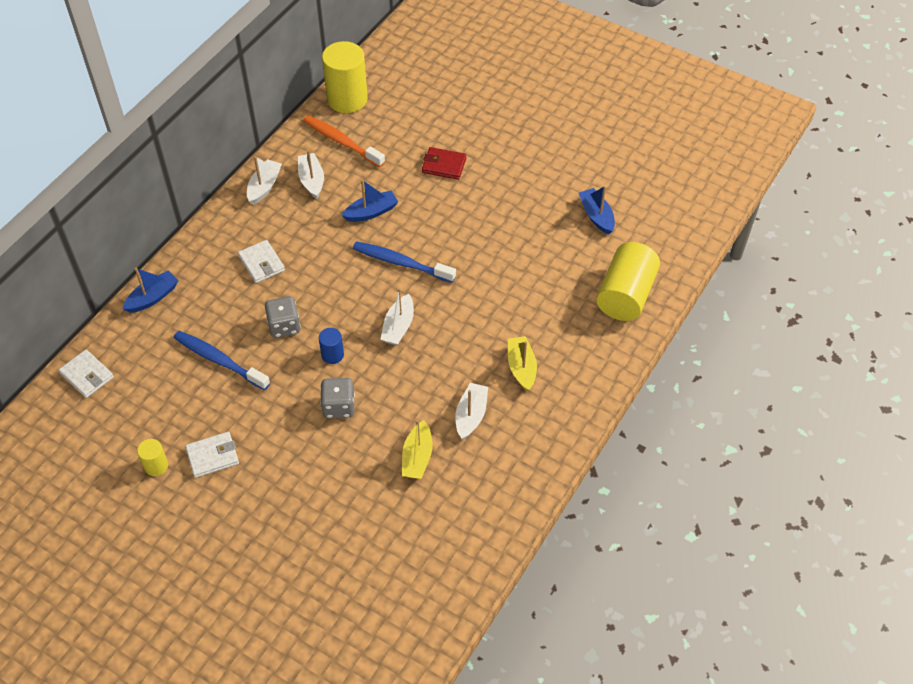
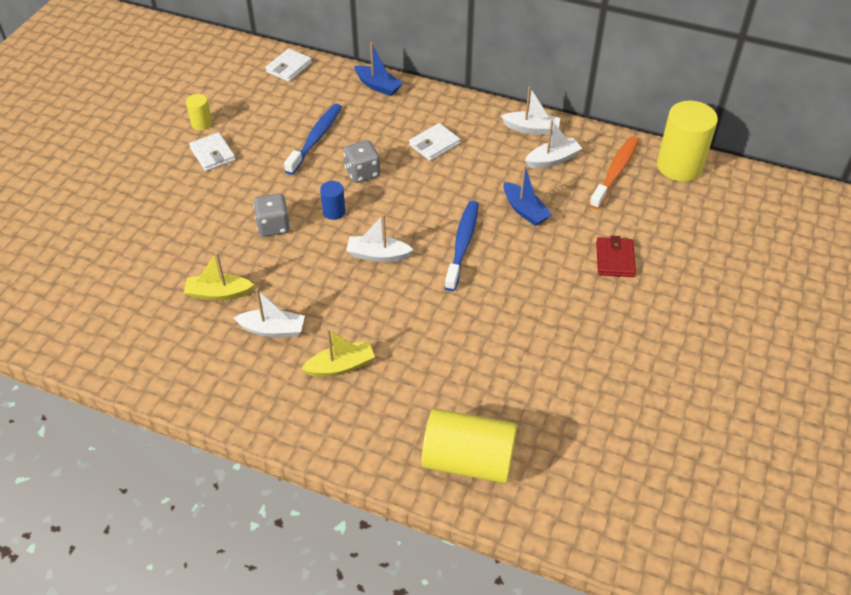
camera: 80 degrees right, 5 degrees down
(596, 216) = (589, 417): blue boat -> none

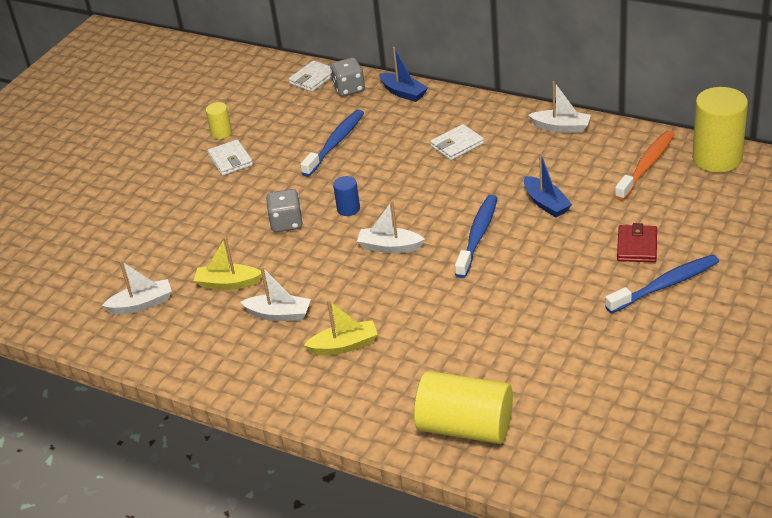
camera: 10 degrees right, 10 degrees down
(362, 173) = (380, 173): grey dice -> grey dice (349, 89)
(552, 159) = (580, 155): white boat -> white boat (142, 304)
(646, 302) = (665, 285): none -> blue toothbrush

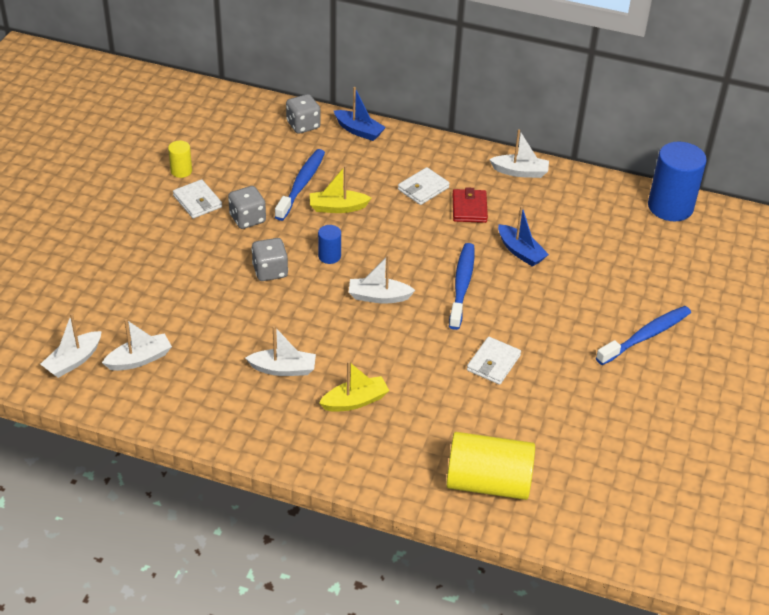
camera: 15 degrees left, 5 degrees up
(79, 305) = (73, 361): none -> white boat
(228, 283) = (224, 336): yellow boat -> yellow boat (337, 207)
(275, 175) = (247, 219): none -> grey dice
(313, 79) = (264, 113): white wallet -> white wallet (493, 363)
(637, 246) = (613, 297): red wallet -> red wallet (469, 208)
(646, 165) = (607, 213): orange toothbrush -> none
(717, 158) = (670, 207): yellow cylinder -> blue cylinder

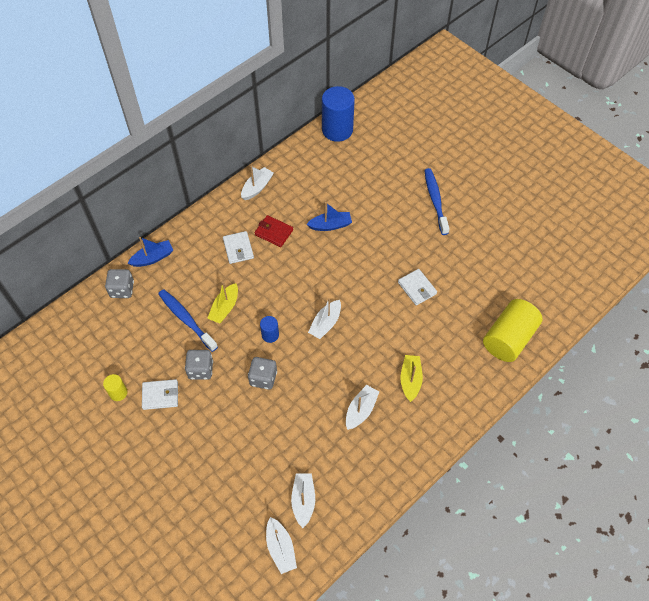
camera: 60 degrees left, 15 degrees up
(462, 285) = (341, 271): blue toothbrush -> none

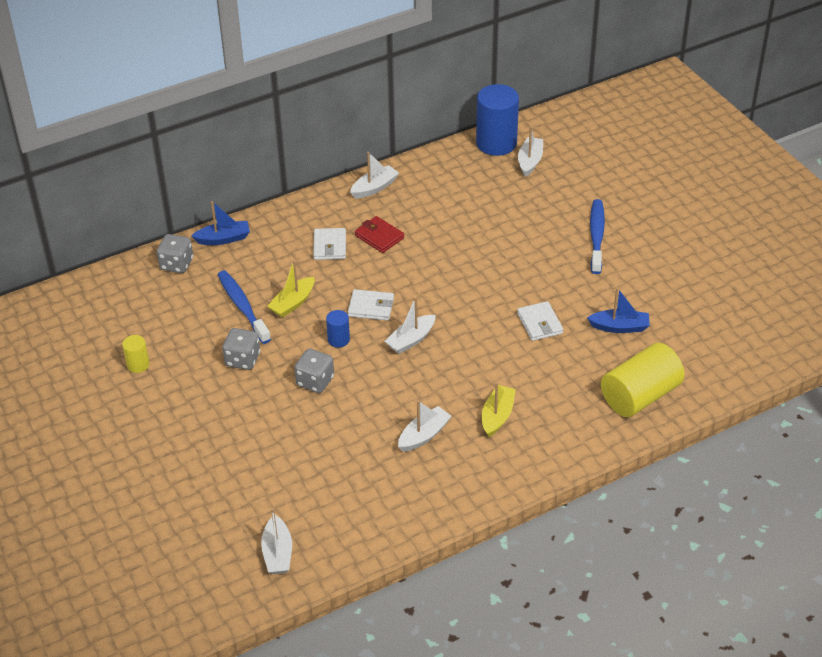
camera: 15 degrees right, 15 degrees down
(160, 395) = (186, 376): white wallet -> white wallet (371, 307)
(303, 500) = (321, 512): white boat -> white boat (530, 161)
(330, 225) = (452, 241): blue boat -> blue boat (619, 327)

